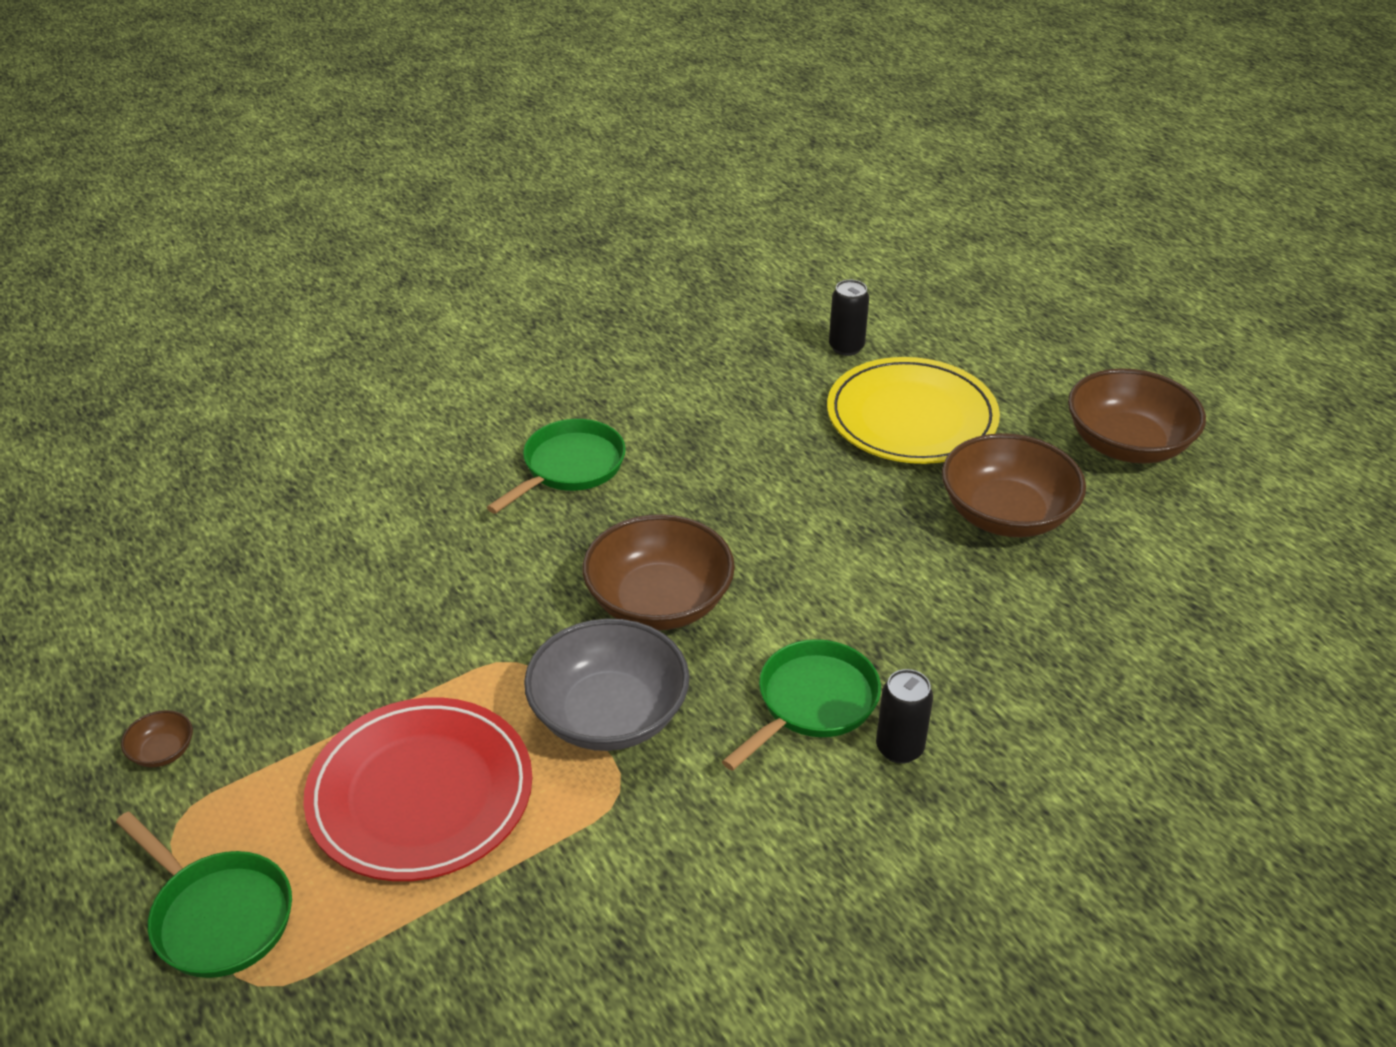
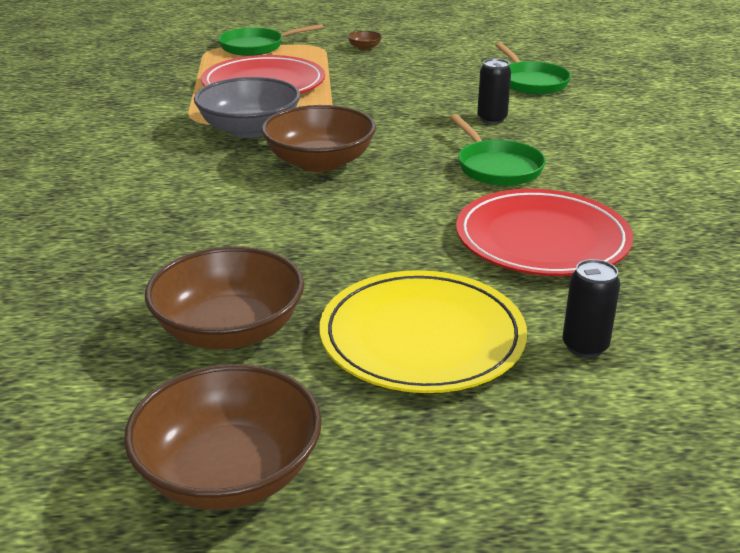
camera: 120 degrees right, 10 degrees down
(705, 401) = (542, 239): none -> red plate
(812, 703) = (170, 182): green pan -> green pan (531, 82)
(899, 748) = (96, 196): black can -> black can (492, 119)

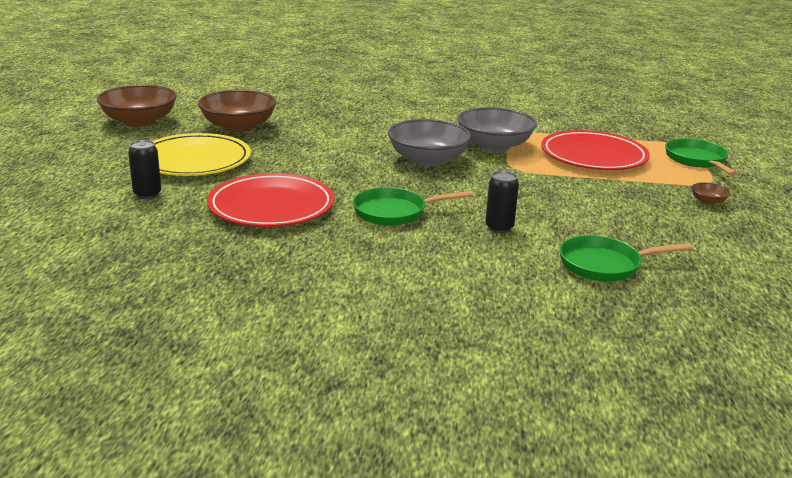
camera: 100 degrees right, 5 degrees down
(319, 162) = (427, 160): brown bowl -> grey bowl

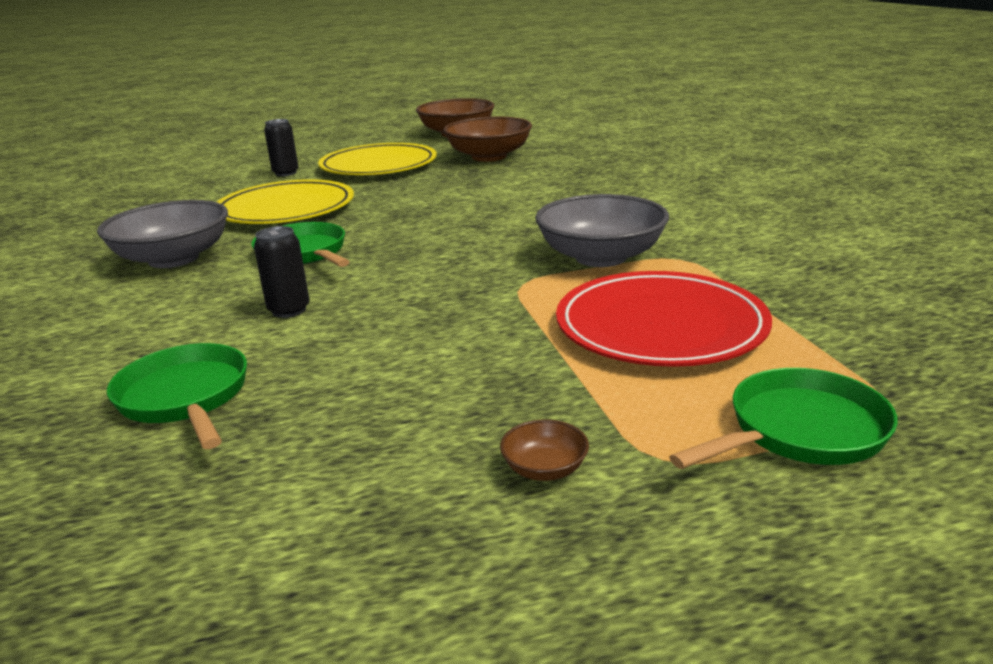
camera: 70 degrees right, 0 degrees up
(271, 206) = (286, 209): red plate -> yellow plate
(427, 160) = (492, 236): grey bowl -> grey bowl (173, 259)

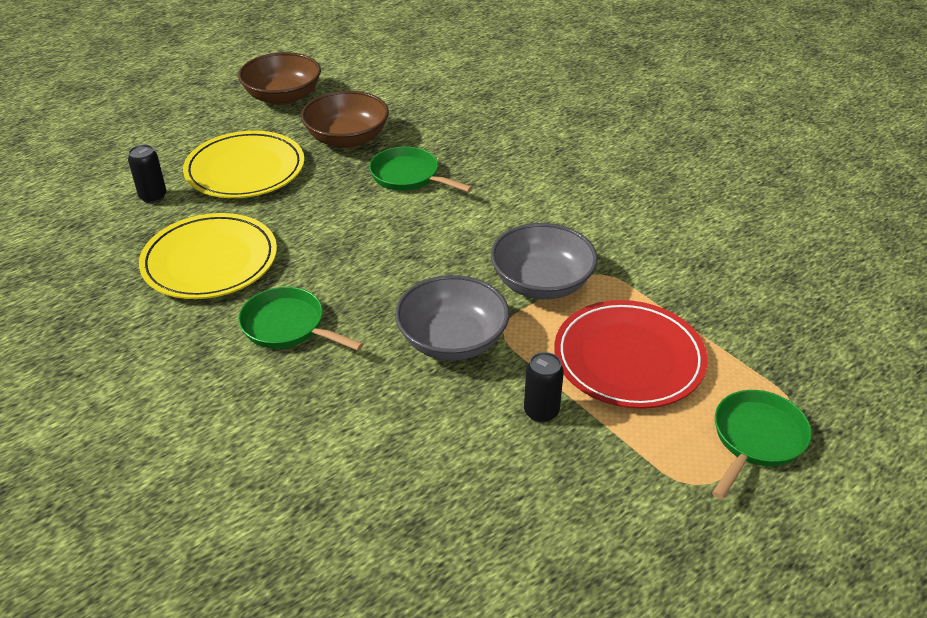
camera: 25 degrees left, 15 degrees up
(173, 259) = (166, 359): grey bowl -> grey bowl (452, 340)
(185, 398) = (345, 521): green pan -> green pan (408, 176)
(289, 310) = (340, 404): black can -> black can (541, 412)
(544, 469) = (633, 513): brown bowl -> none

